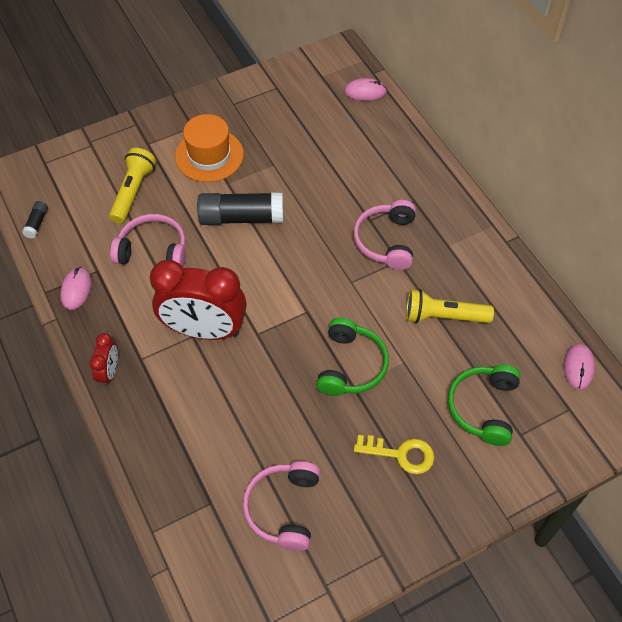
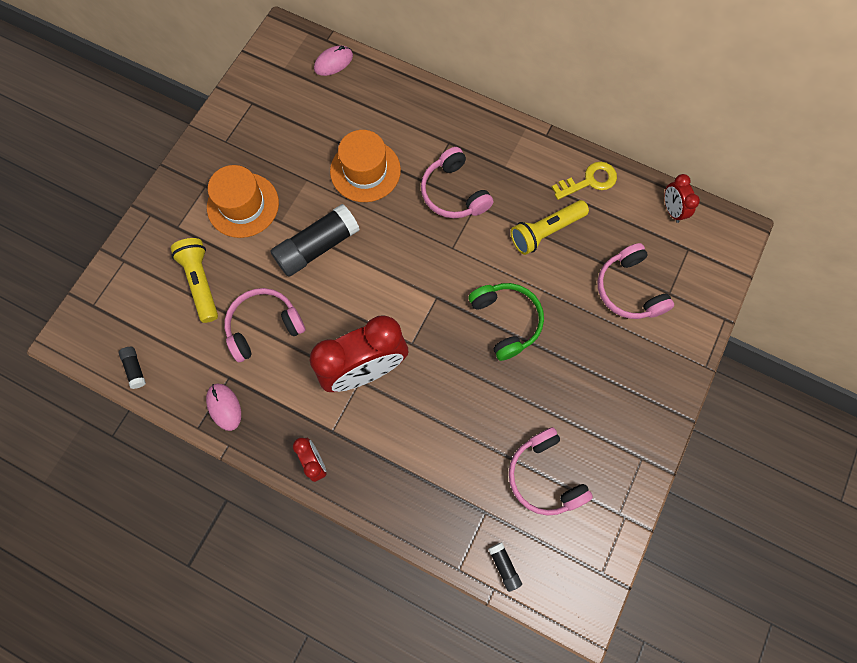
camera: 35 degrees left, 15 degrees up
(191, 555) = (504, 566): none -> black glue stick
(326, 184) = (365, 171): none -> orange hat
(400, 454) = (597, 369): yellow key -> yellow key (589, 181)
(483, 408) = (628, 289): green headphones -> pink headphones
(578, 367) = (671, 210): pink mouse -> red clock

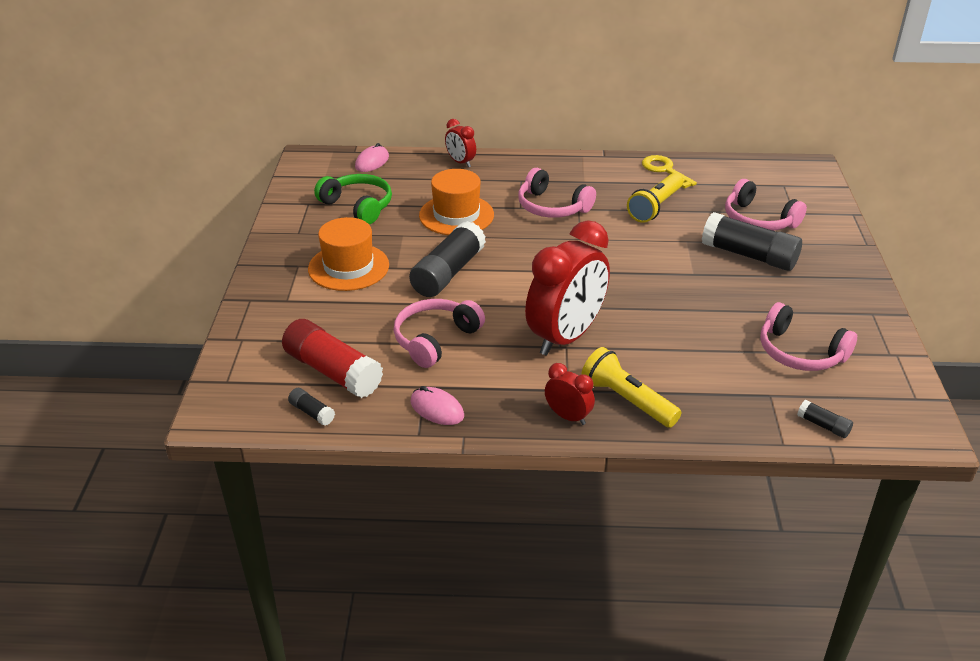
camera: 25 degrees left, 35 degrees down
(171, 329) = (333, 372): none -> red glue stick
(201, 282) = (342, 329): yellow flashlight -> yellow flashlight (627, 400)
(506, 321) = (671, 267): green headphones -> green headphones (358, 206)
(586, 335) = (749, 255): none -> black glue stick
(589, 181) = (665, 170): yellow key -> yellow key turned 75 degrees counterclockwise
(671, 210) = (748, 168): red clock -> red clock (460, 162)

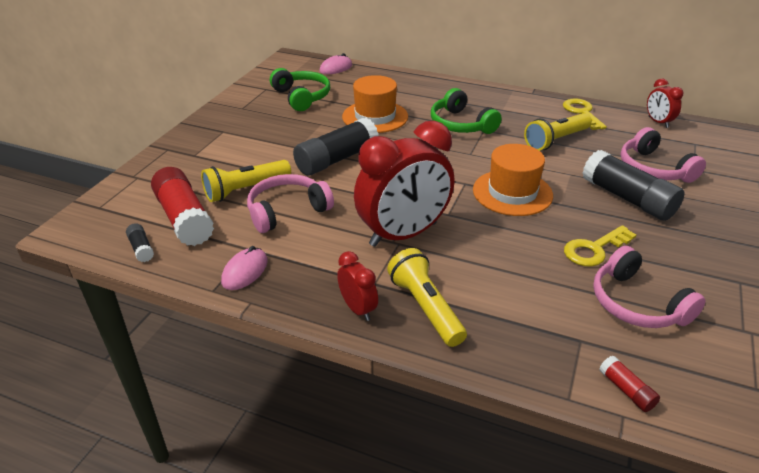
camera: 20 degrees right, 0 degrees up
(348, 267) = (260, 140): orange hat -> orange hat (512, 192)
(375, 327) = (245, 190): none -> yellow flashlight
(437, 409) = (245, 271): pink mouse -> pink mouse turned 60 degrees clockwise
(460, 162) = (405, 79): red clock -> red clock (658, 122)
(552, 207) = (461, 124): pink headphones -> green headphones
(743, 311) = (594, 249): none -> yellow key
(823, 425) = (626, 390): black glue stick -> red glue stick

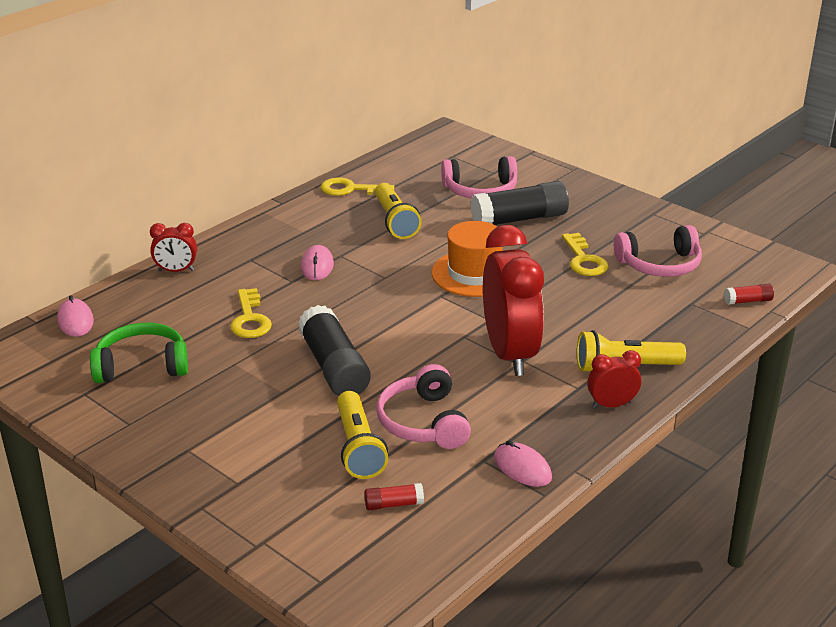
camera: 70 degrees left, 5 degrees down
(141, 248) = (439, 545): black glue stick -> none
(184, 218) = (394, 504): red glue stick -> red glue stick, size x0.45
(375, 117) = (250, 319): orange hat -> yellow key
(461, 124) = (317, 266): green headphones -> pink mouse
(658, 122) = (401, 158): red clock -> red clock (176, 270)

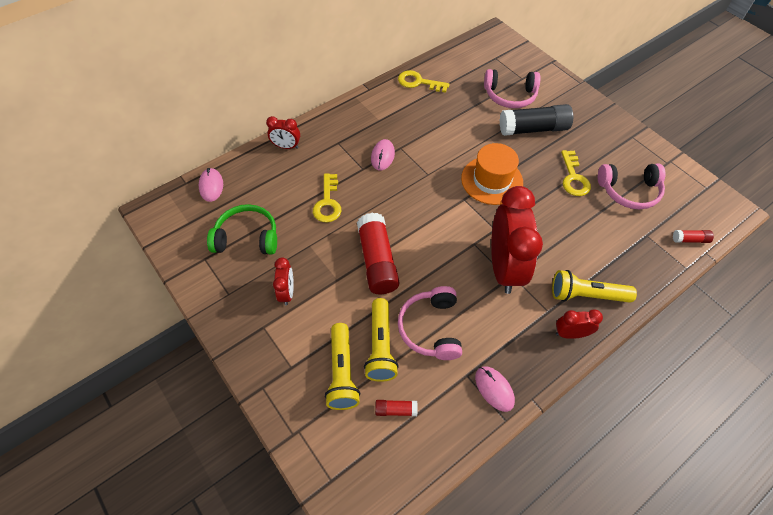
camera: 10 degrees right, 25 degrees up
(213, 412) = (287, 292): none -> red clock
(334, 367) = (377, 261): black glue stick -> red glue stick
(395, 221) = (444, 119): yellow flashlight -> yellow flashlight (342, 372)

